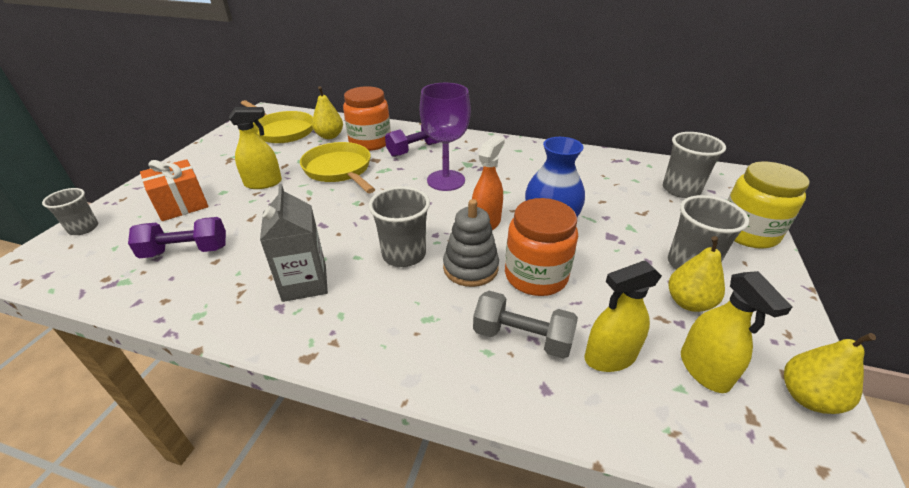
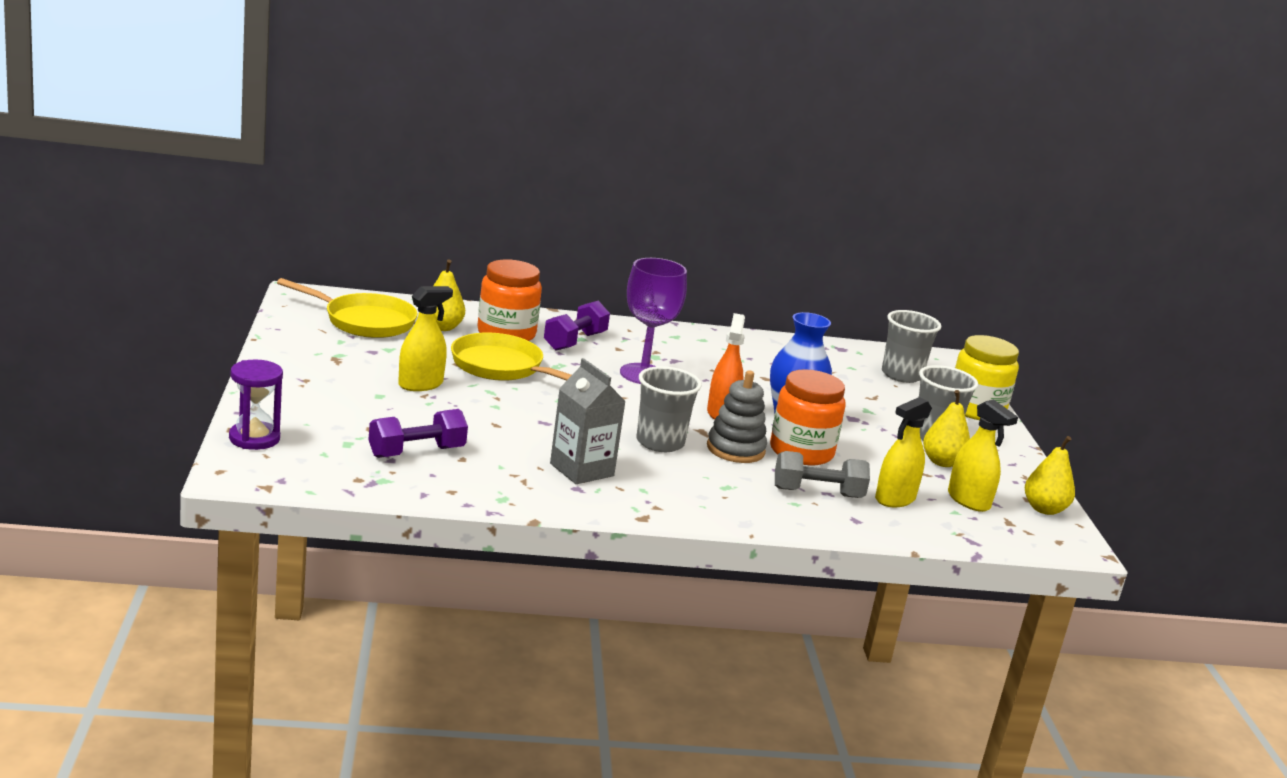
camera: 25 degrees left, 15 degrees down
(83, 228) = (254, 438): grey cup -> purple hourglass
(181, 204) = (344, 410): orange gift -> none

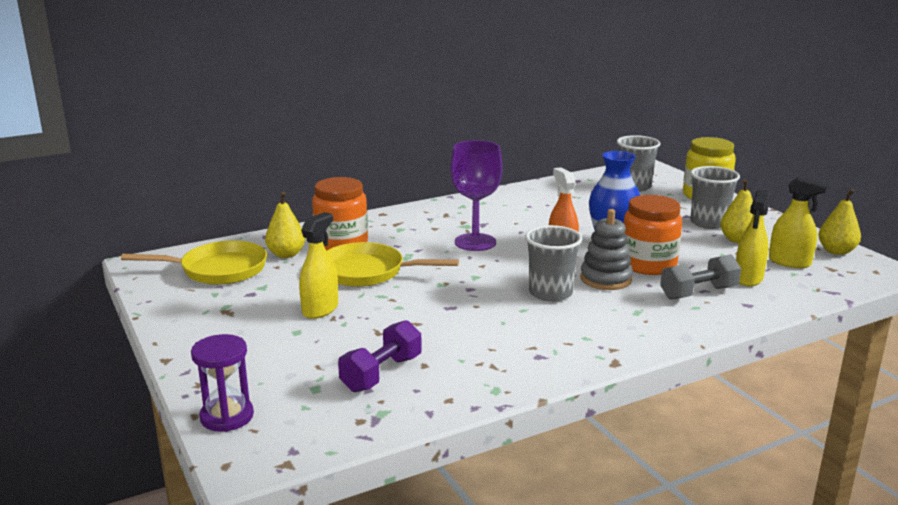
camera: 20 degrees left, 0 degrees up
(575, 341) = (398, 233): purple dumbbell -> none
(582, 470) = (524, 338): grey carton -> none

